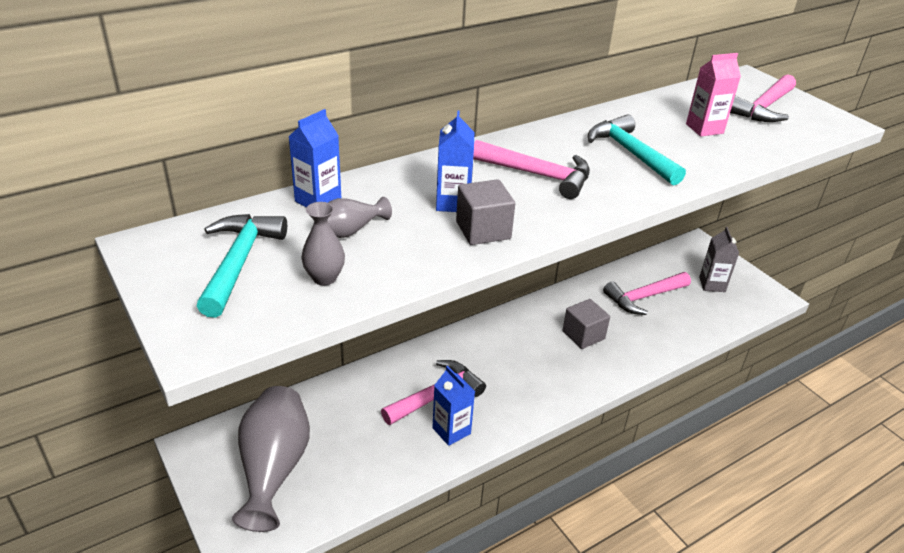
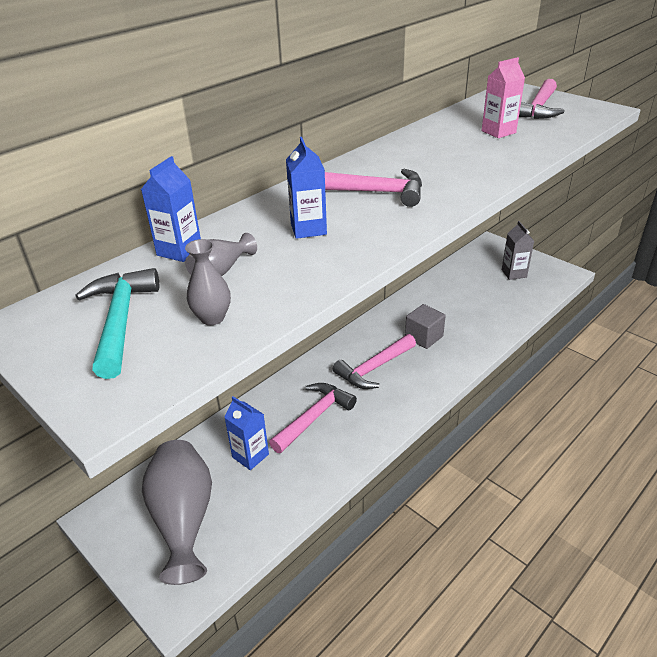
camera: 10 degrees left, 0 degrees up
(451, 430) = (338, 445): blue carton -> blue carton (250, 456)
(483, 230) = (346, 247): grey cube -> none
(630, 153) = (446, 161): turquoise hammer -> none
(643, 297) = (462, 295): pink hammer -> pink hammer (374, 368)

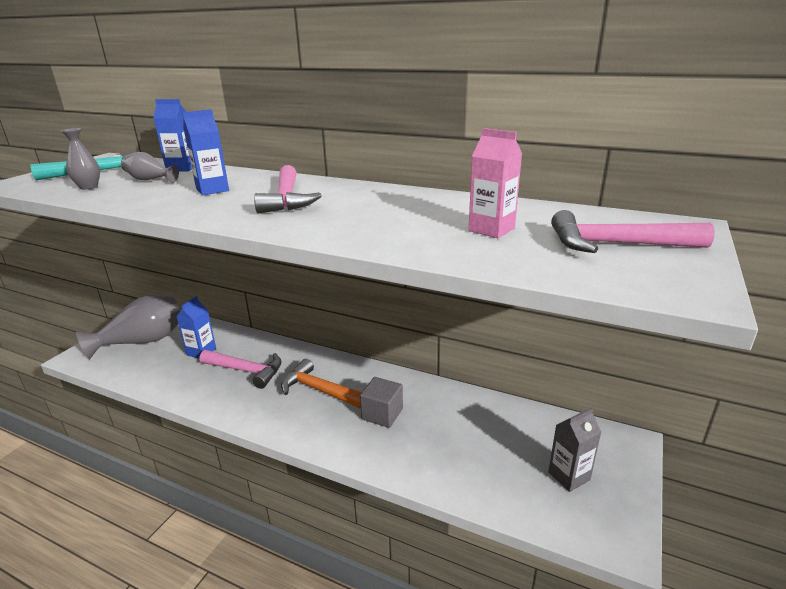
camera: 70 degrees right, 10 degrees down
(374, 368) = (319, 390): pink hammer -> orange hammer

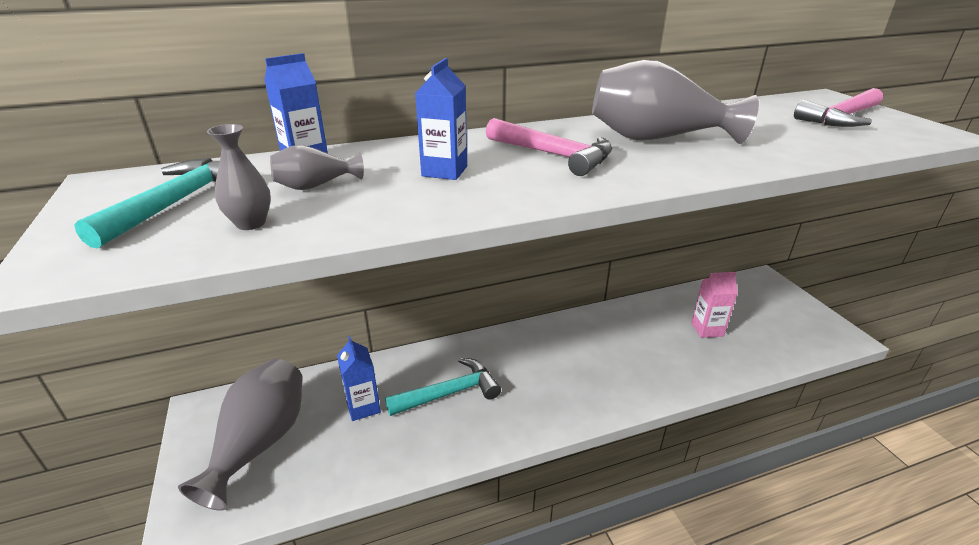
camera: 45 degrees left, 5 degrees up
(246, 371) = (450, 393): pink hammer -> turquoise hammer
(319, 390) = (544, 366): orange hammer -> none
(382, 209) = (656, 138): none -> grey vase
(382, 414) = (621, 352): grey cube -> none
(491, 229) = (765, 130): pink carton -> pink carton (707, 329)
(569, 476) = (774, 318): grey carton -> none

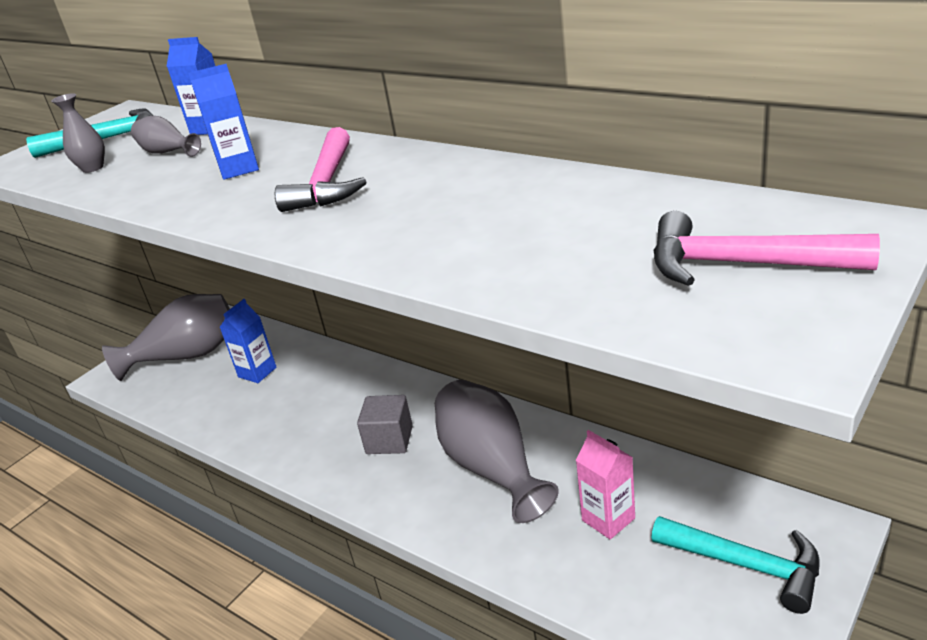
camera: 60 degrees right, 0 degrees up
(450, 393) = (311, 401): turquoise hammer -> turquoise hammer (747, 565)
(546, 374) = (389, 440): none -> grey cube
(656, 138) = (444, 200): grey vase -> grey vase (492, 467)

